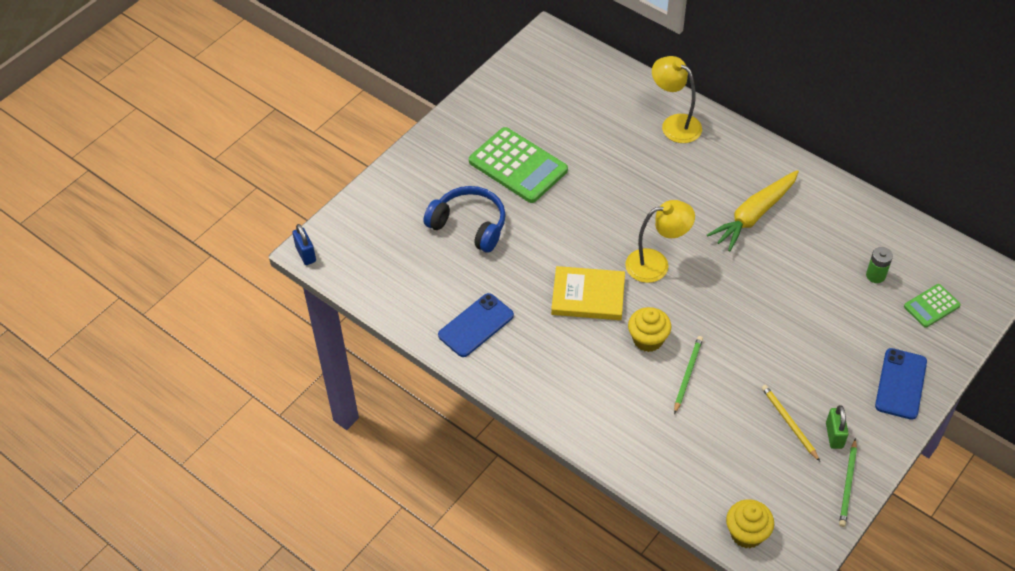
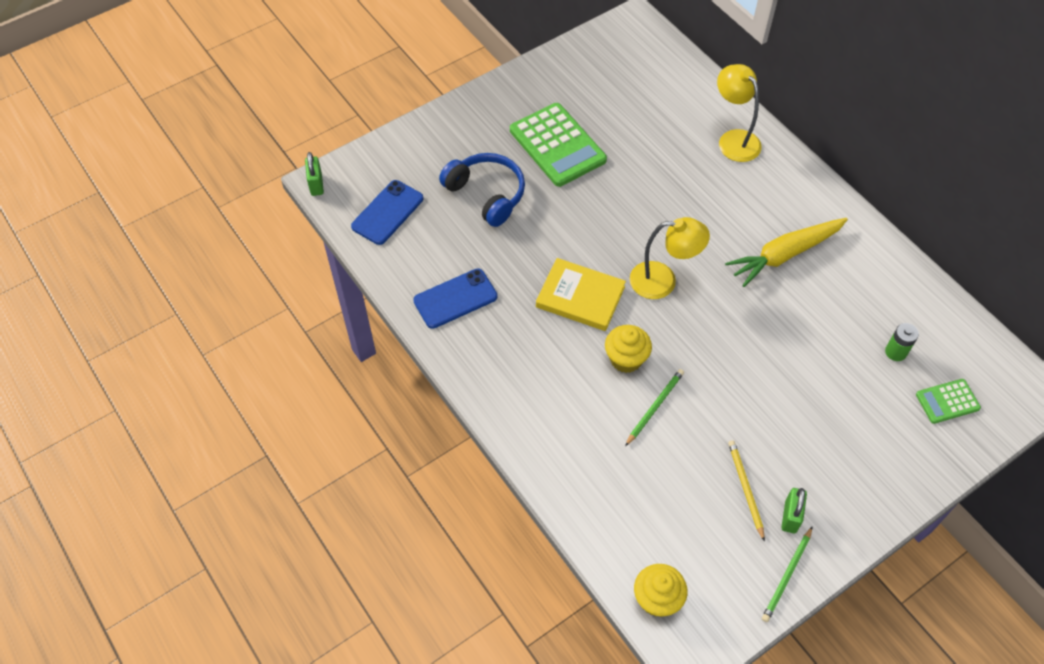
camera: 15 degrees right, 5 degrees up
(306, 254) = (316, 184): blue padlock -> green padlock
(901, 384) = (884, 479): blue phone -> blue phone (387, 213)

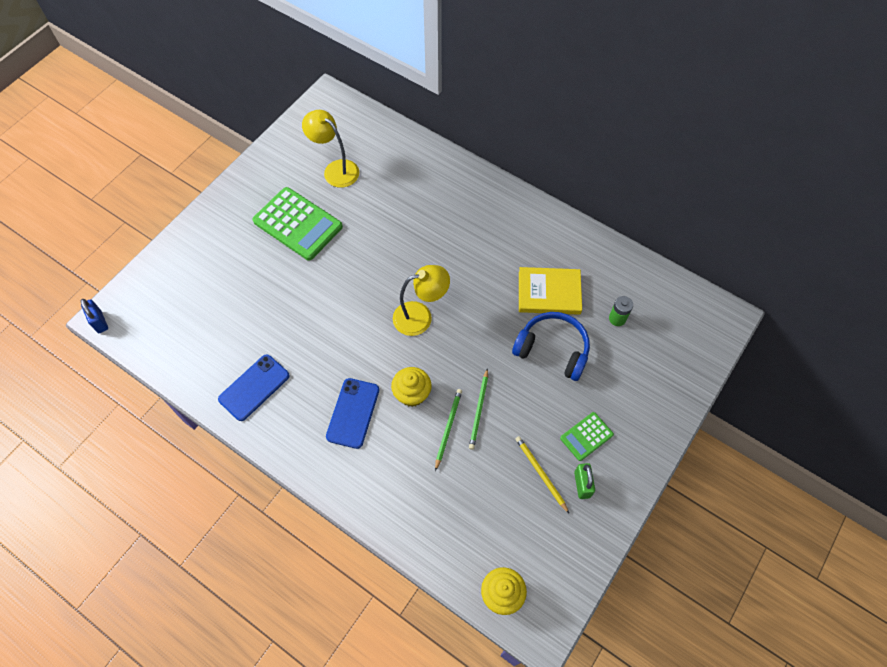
camera: 20 degrees left, 5 degrees up
(316, 184) = (99, 322): green padlock -> blue padlock
(387, 213) = (171, 328): blue phone -> blue phone (353, 413)
(486, 194) = (252, 285): blue headphones -> blue headphones (552, 349)
(580, 297) = (358, 352): yellow book -> yellow book (549, 293)
(733, 139) = (438, 177): yellow lamp -> yellow lamp (335, 169)
(784, 255) = (508, 264): yellow carrot -> none
(787, 576) = (595, 536): green pencil -> green pencil (479, 410)
(947, 401) = (667, 347): green calculator -> green calculator (586, 436)

